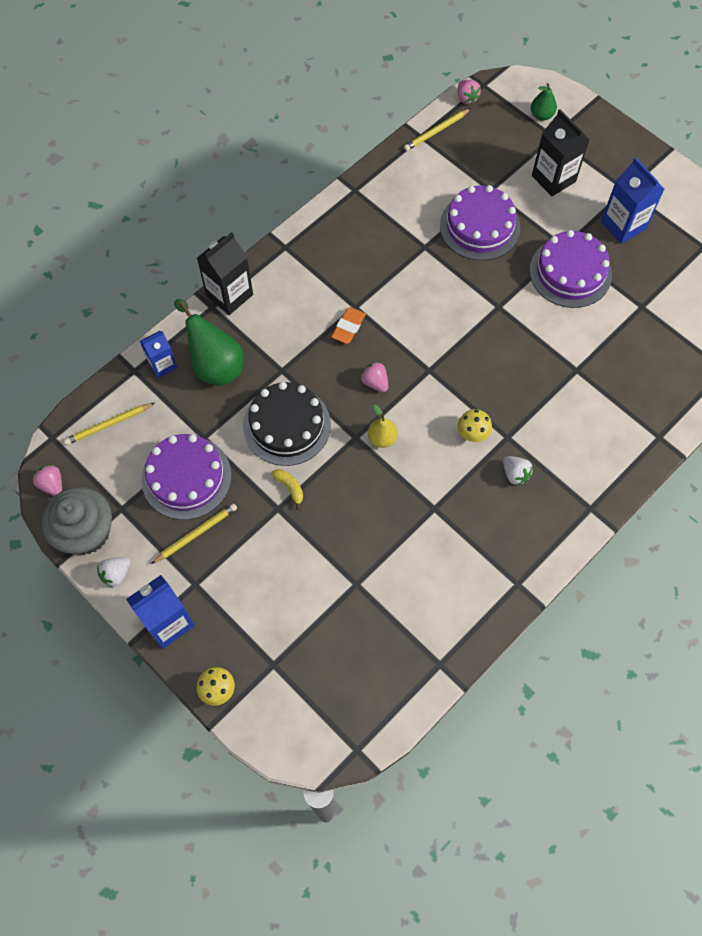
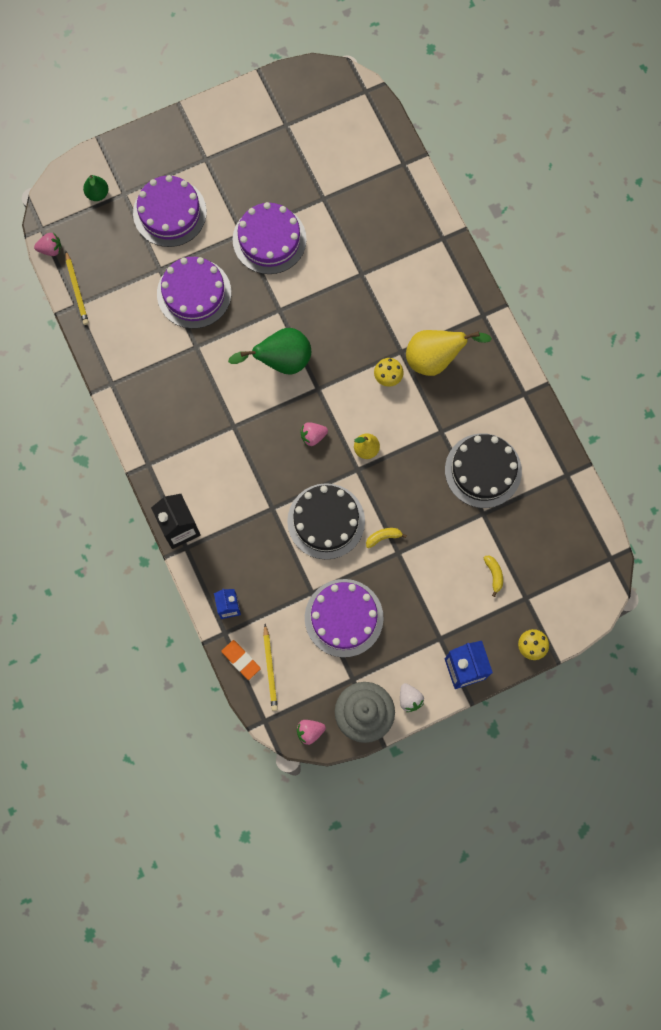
camera: 70 degrees left, 10 degrees up
(196, 534) = (397, 625): yellow pencil -> none
(215, 365) = (245, 562): green pear -> green pear (281, 361)
(288, 619) = (494, 574): none -> yellow banana
(348, 327) = (252, 439): orange eraser -> orange eraser (241, 660)
(407, 567) = (483, 470): none -> black cake
(515, 474) = (435, 359): white strawberry -> yellow pear
(553, 178) = (169, 212): black carton -> purple cake
(623, 225) = (240, 177): blue carton -> none

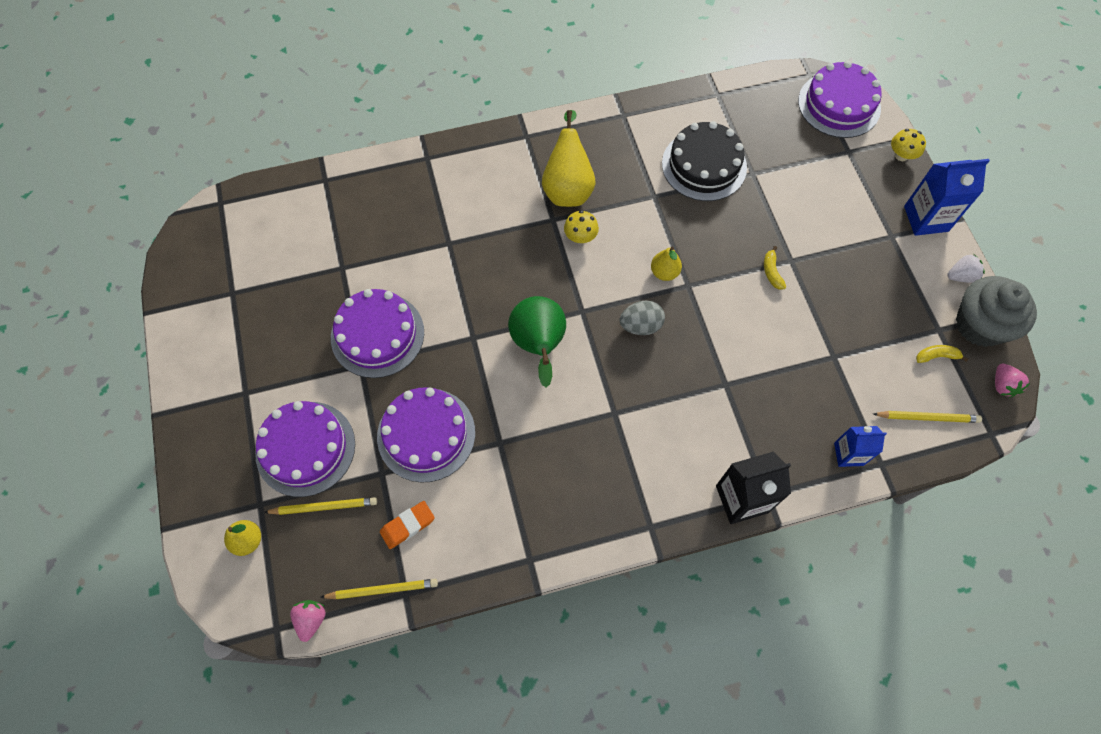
camera: 80 degrees left, 10 degrees down
(97, 193) = (248, 540): green pear -> yellow pear
(128, 236) = (324, 507): none -> yellow pencil
(241, 660) = (916, 449): orange eraser -> orange eraser (407, 525)
(313, 436) = (640, 325): pink strawberry -> grey egg
(326, 521) = (747, 328): black cake -> none
(344, 618) = (865, 327): purple cake -> purple cake (839, 104)
(494, 574) = (821, 175): yellow banana -> yellow banana (936, 356)

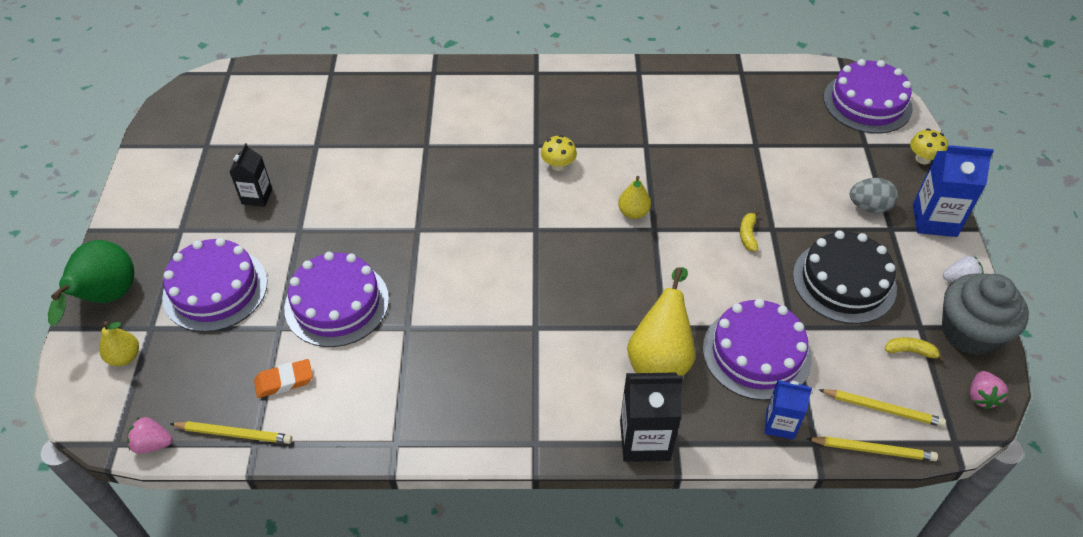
camera: 15 degrees right, 15 degrees down
(306, 338) = (257, 196): none -> black carton
(311, 619) = (152, 444): pink strawberry -> pink strawberry turned 105 degrees counterclockwise
(324, 507) = (210, 344): yellow pencil -> yellow pencil (873, 450)
(377, 335) = (326, 207): purple cake -> purple cake (756, 353)
(539, 345) = (480, 250): green pear -> green pear (107, 298)
(568, 188) = (561, 122): yellow pear -> yellow pear (660, 358)
(640, 325) = (592, 254): grey egg -> grey egg (869, 207)
(704, 165) = (707, 129): black cake -> black cake (844, 281)

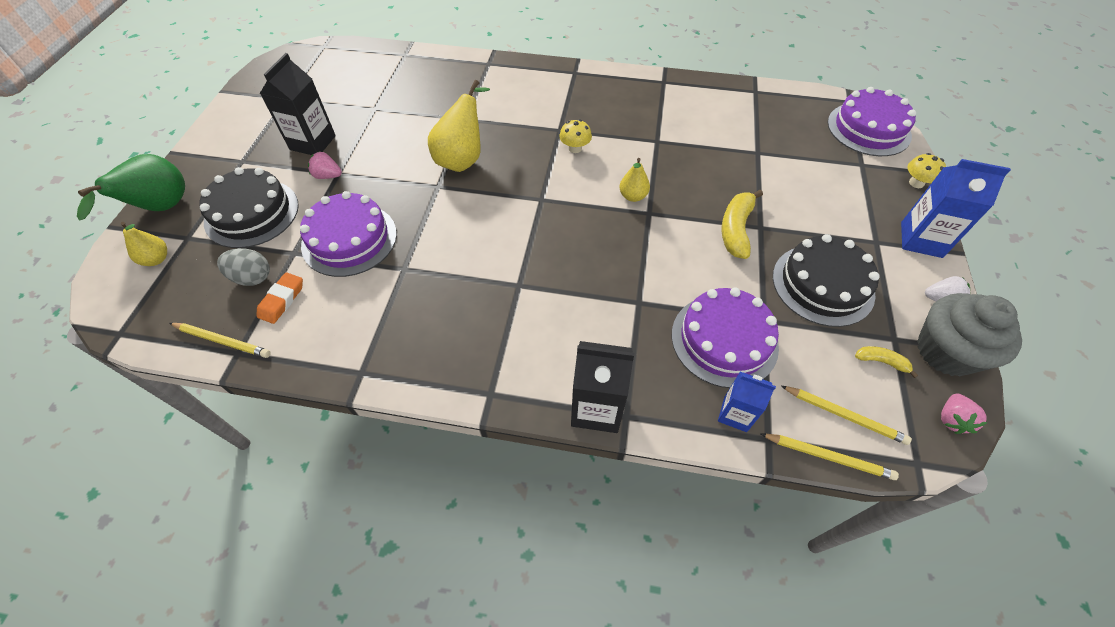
camera: 10 degrees right, 5 degrees up
(152, 444) = (150, 339): pink strawberry -> pink strawberry (328, 176)
(215, 289) = (252, 213): purple cake -> black cake
(257, 196) = (313, 142): black carton -> black carton, size x1.58
(284, 381) = (282, 300): orange eraser -> orange eraser turned 60 degrees counterclockwise
(660, 358) = (629, 331): yellow pear -> yellow pear (463, 159)
(748, 235) = (736, 229): yellow banana -> yellow banana, size x1.86
(869, 207) = (857, 219): grey egg -> grey egg (252, 277)

